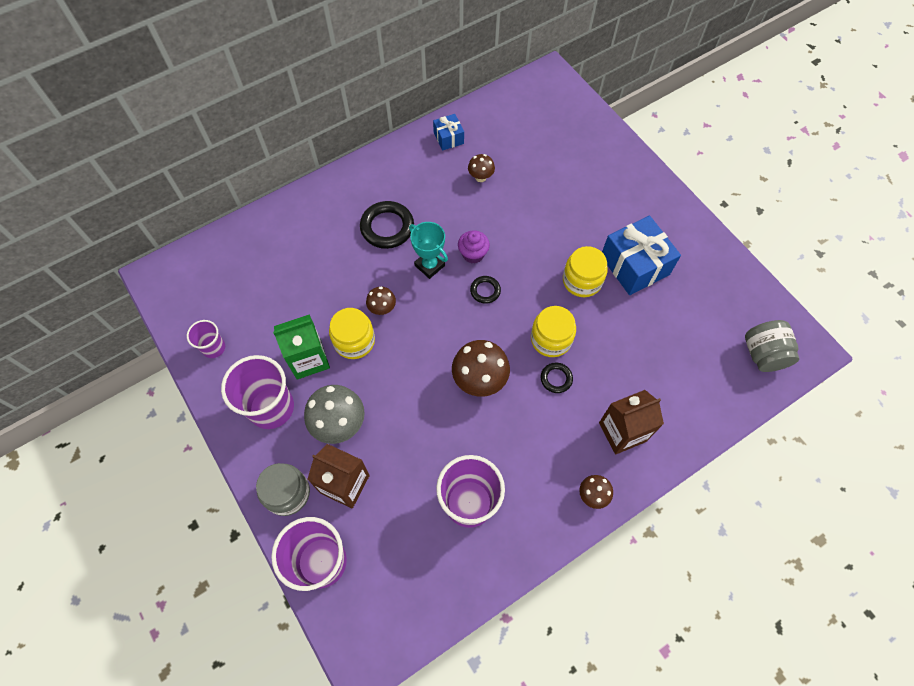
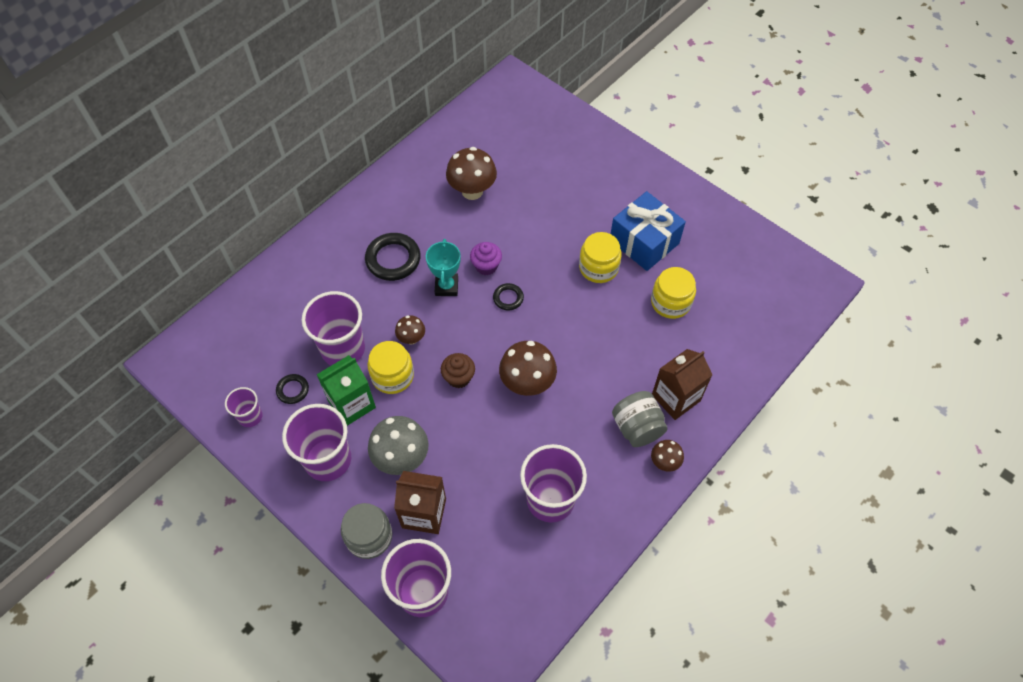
camera: 15 degrees left, 5 degrees down
(316, 303) = (343, 349): none -> purple cup
(415, 358) = (458, 378): none -> brown cupcake
(429, 265) = (446, 286): turquoise trophy -> turquoise trophy turned 60 degrees clockwise
(448, 138) = (429, 160): blue gift -> none
(480, 177) = (472, 191): brown mushroom -> brown mushroom, size x1.83
(551, 339) = (584, 329): yellow jar -> yellow jar (670, 302)
(556, 379) = (600, 364): black ring -> black ring (293, 390)
(763, 354) = (784, 296): grey jar -> grey jar (637, 428)

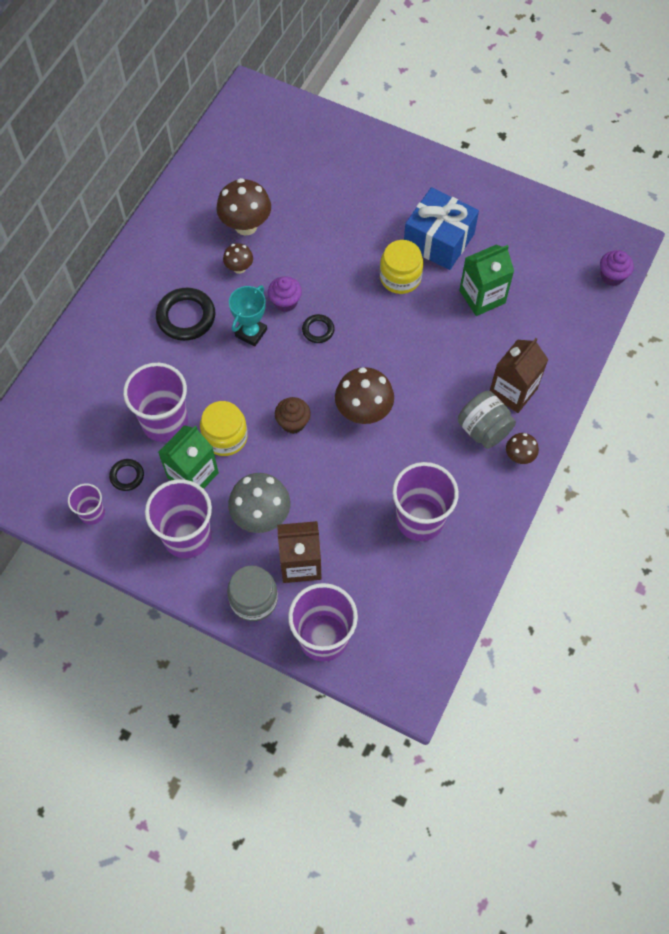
camera: 15 degrees left, 5 degrees up
(411, 338) = (232, 394): brown mushroom -> brown mushroom (239, 268)
(446, 286) = (251, 333): turquoise trophy -> turquoise trophy turned 45 degrees clockwise
(670, 302) = (482, 297): yellow jar -> green carton
(802, 311) = (612, 276): none -> purple cupcake

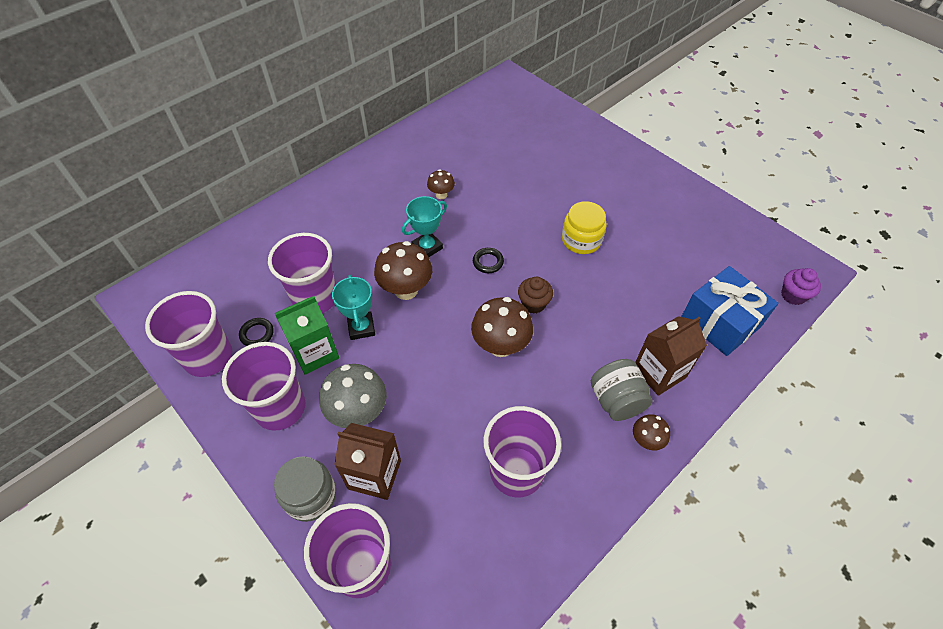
camera: 20 degrees right, 10 degrees down
(92, 513) = (208, 357): purple cup -> purple cup, size x1.88
(186, 317) = (378, 219): black ring -> none
(225, 437) = (361, 328): yellow jar -> turquoise trophy
(246, 225) = (462, 165): brown mushroom -> brown mushroom (406, 290)
(285, 302) = (469, 231): purple cupcake -> none
(293, 423) = (429, 334): brown cupcake -> brown cupcake (533, 304)
(438, 240) = (628, 220): blue gift -> blue gift (720, 322)
(482, 297) = (654, 277): green carton -> none

